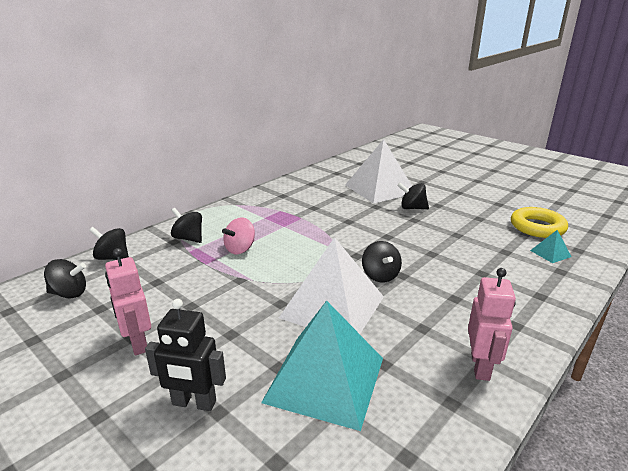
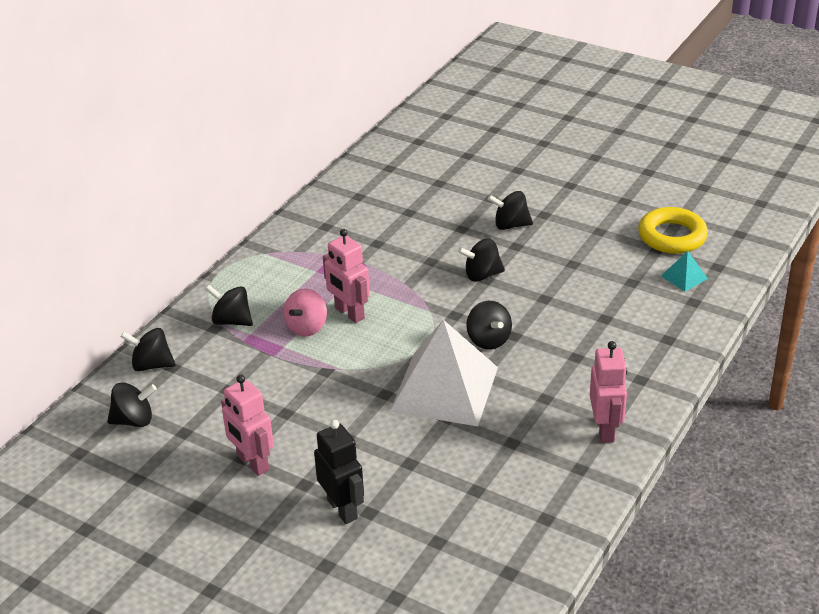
camera: 10 degrees left, 10 degrees up
(194, 403) = (342, 509): black robot -> black robot turned 120 degrees counterclockwise
(276, 244) = (349, 313): none -> pink robot
(325, 379) = (458, 467): turquoise pyramid -> none
(380, 189) = (459, 193): white pyramid -> none
(385, 233) = (482, 275): none -> black spinning top

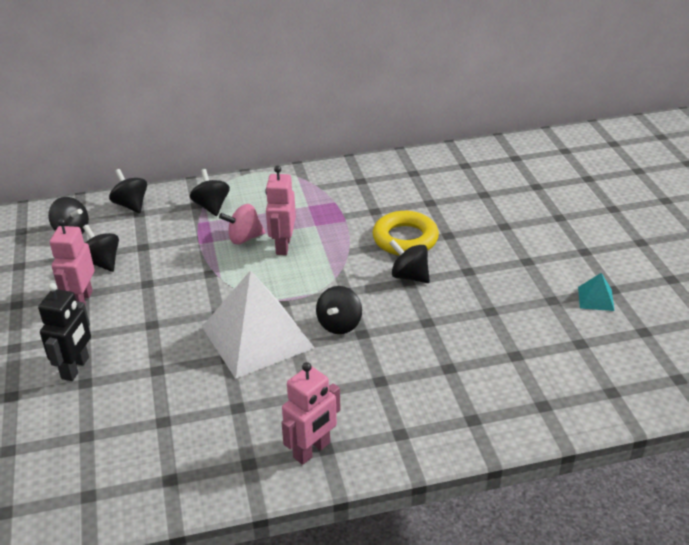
camera: 45 degrees right, 0 degrees up
(510, 225) = (488, 254): black spinning top -> black spinning top (102, 262)
(672, 236) = (609, 342): yellow ring -> yellow ring (405, 239)
(684, 277) = (567, 381): turquoise pyramid -> turquoise pyramid (596, 298)

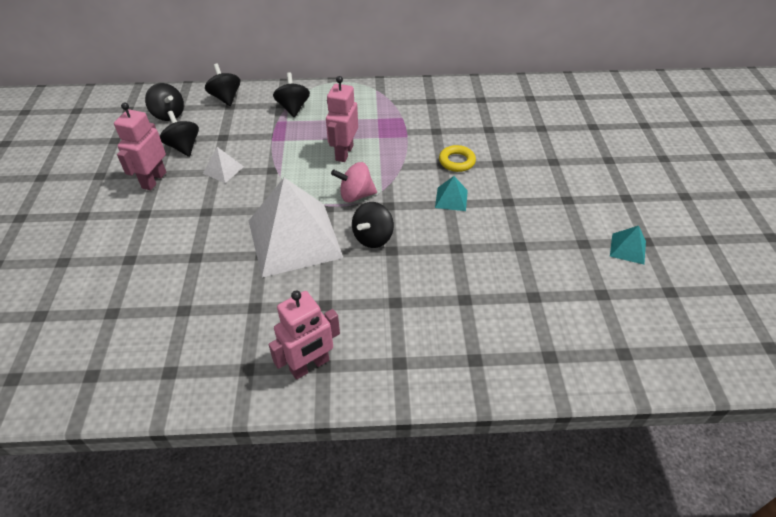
camera: 10 degrees right, 10 degrees up
(76, 368) = (126, 244): black robot -> none
(156, 280) = (223, 170): none -> white pyramid
(244, 238) = (312, 141): pink spinning top -> pink spinning top (356, 195)
(405, 239) = (457, 161): yellow ring -> yellow ring, size x0.60
(409, 276) = (451, 199): black spinning top -> turquoise pyramid

